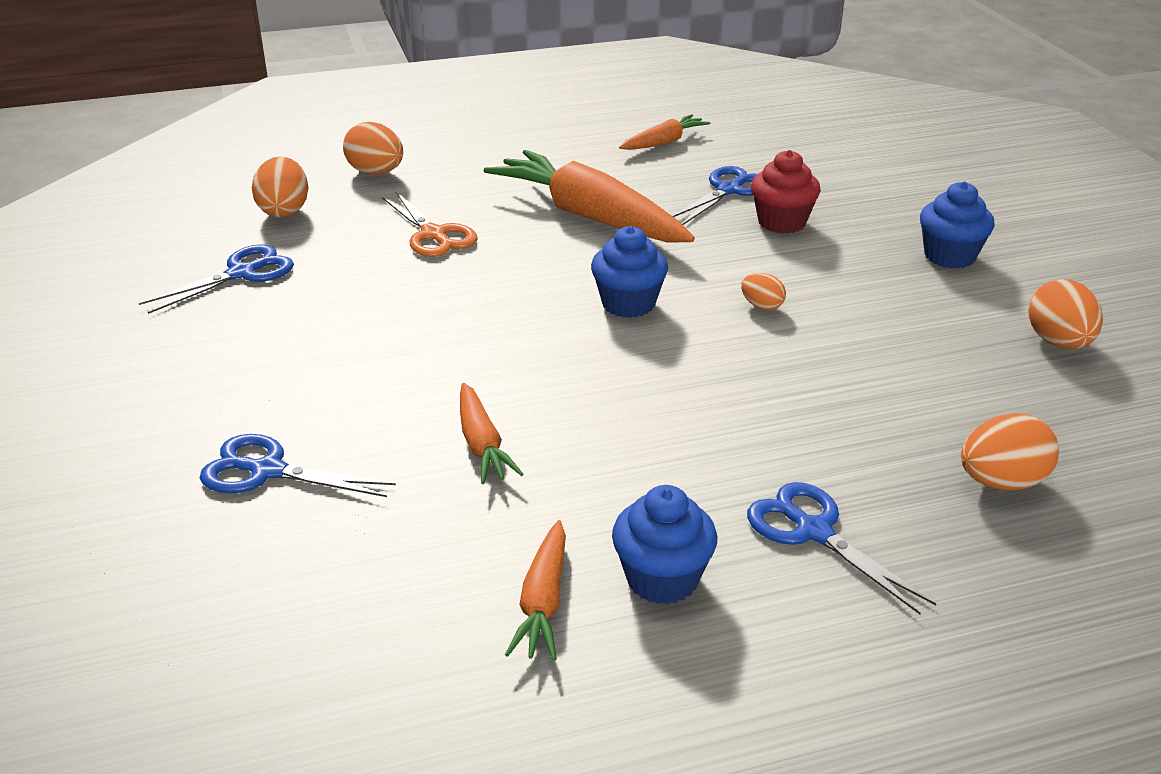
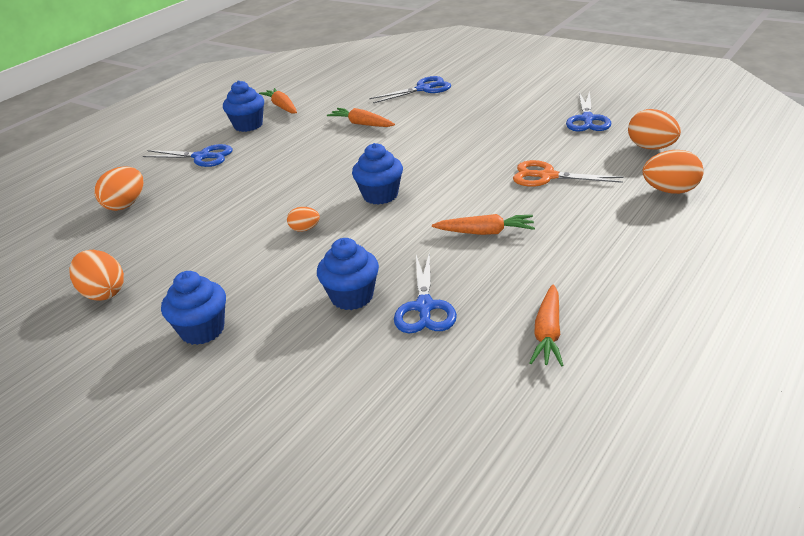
camera: 145 degrees right, 0 degrees up
(589, 216) = (485, 232): orange carrot -> orange carrot, size x0.49
(781, 222) = (352, 297): red cupcake -> blue cupcake

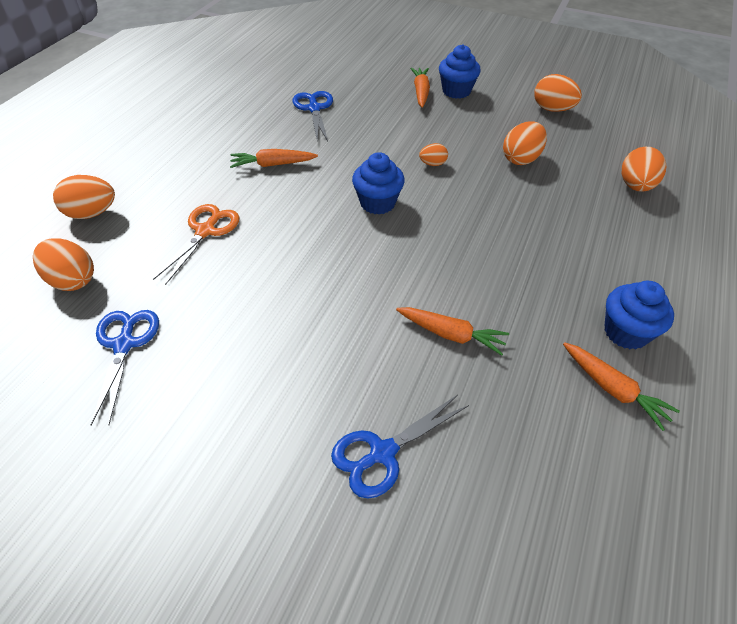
camera: 165 degrees right, 15 degrees up
(201, 157) = (628, 260): blue scissors -> none
(206, 232) = (521, 159): none -> orange egg
(352, 297) = (366, 113): blue cupcake -> none
(548, 176) = (205, 231): orange scissors -> orange scissors turned 75 degrees counterclockwise
(548, 334) = (235, 97): orange carrot -> orange carrot (420, 92)

